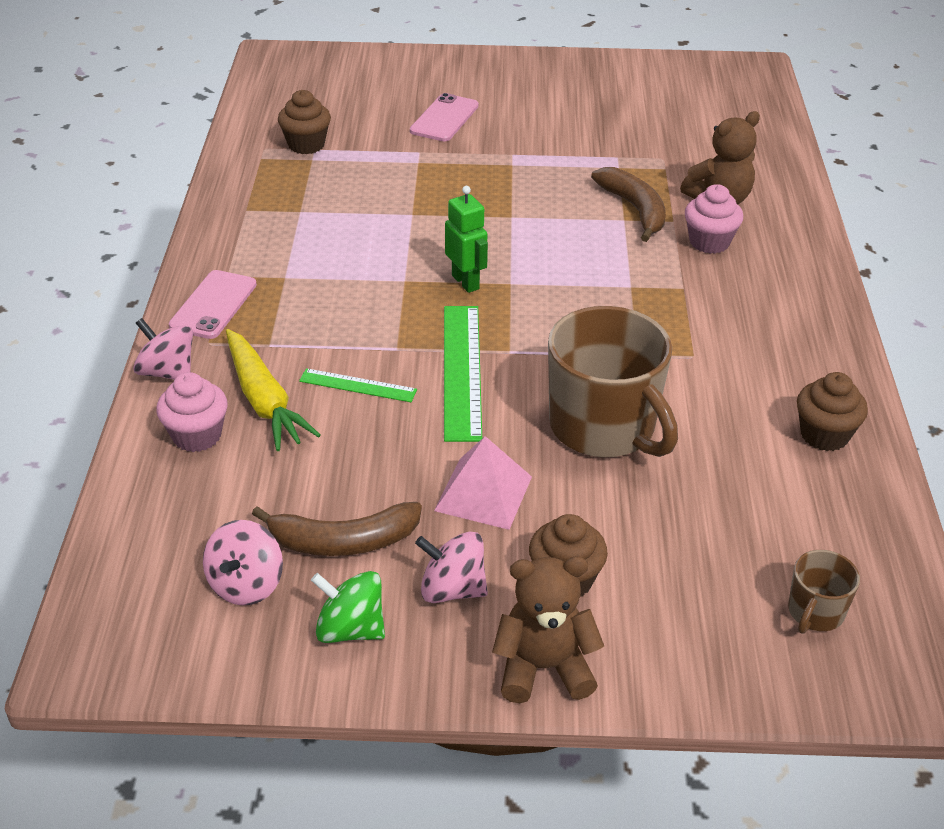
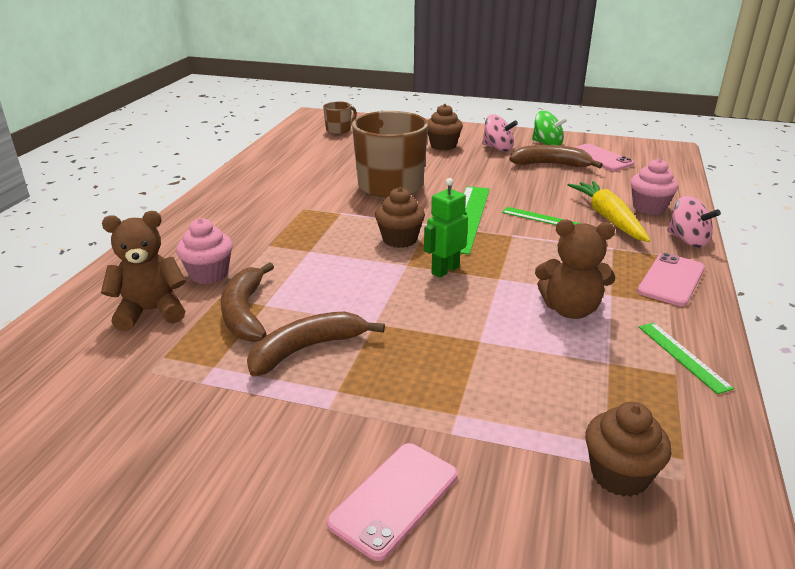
camera: 165 degrees left, 10 degrees down
(234, 224) = (683, 356): none -> green ruler
(246, 584) = (599, 158): pink spinning top -> pink phone
(466, 282) = (445, 270): green robot -> green robot turned 60 degrees clockwise
(483, 493) = (472, 171): pink pyramid -> none
(544, 668) = (464, 130): brown teddy bear -> brown teddy bear (570, 309)
(555, 188) = (307, 349): none -> brown banana
(824, 435) = (266, 170): brown cupcake -> brown cupcake (399, 239)

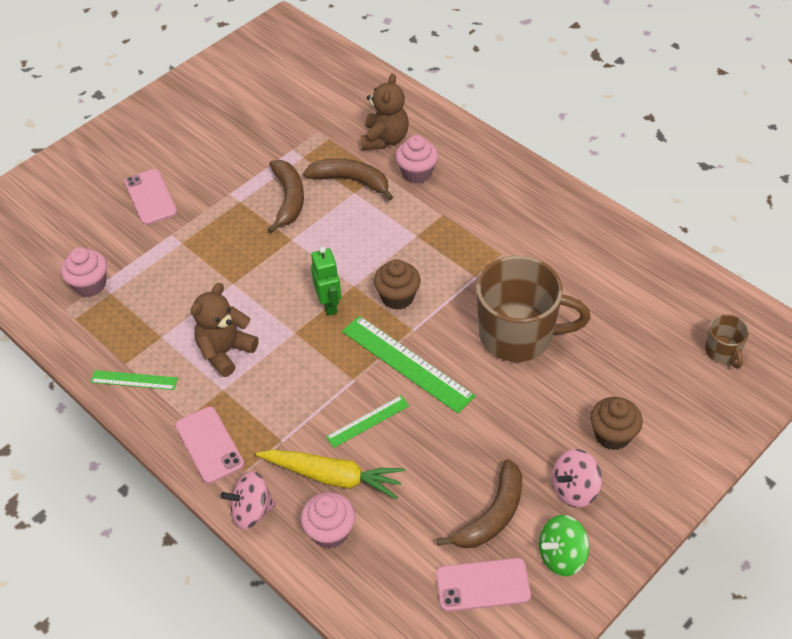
camera: 120 degrees right, 20 degrees up
(619, 475) = (90, 285): brown cupcake -> pink cupcake

